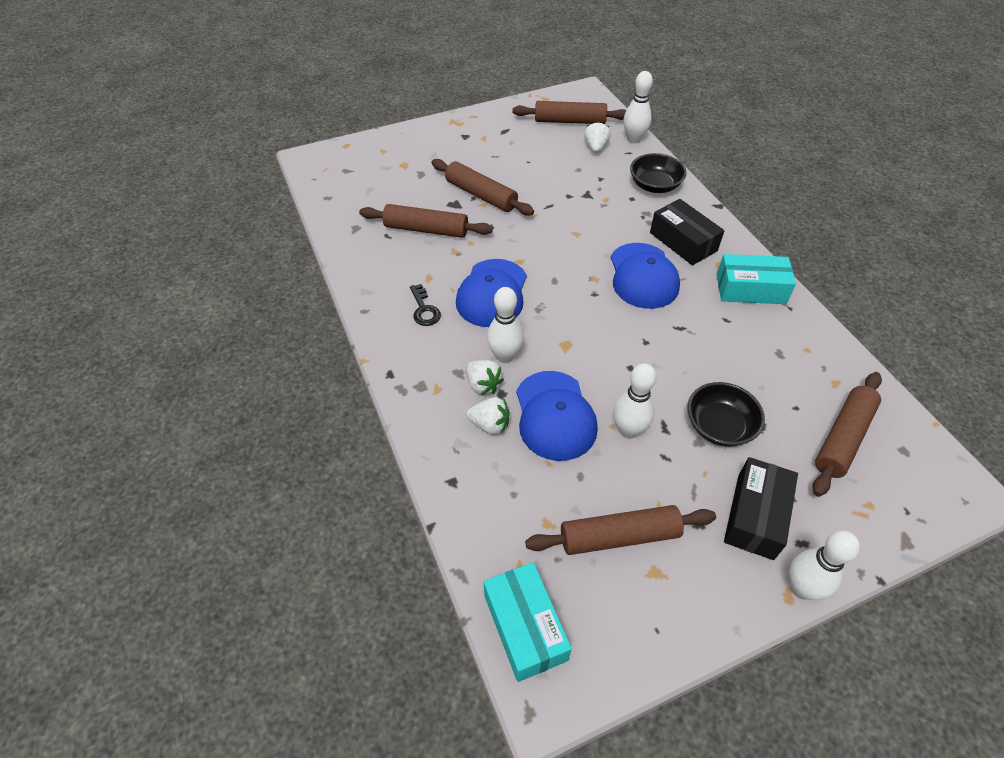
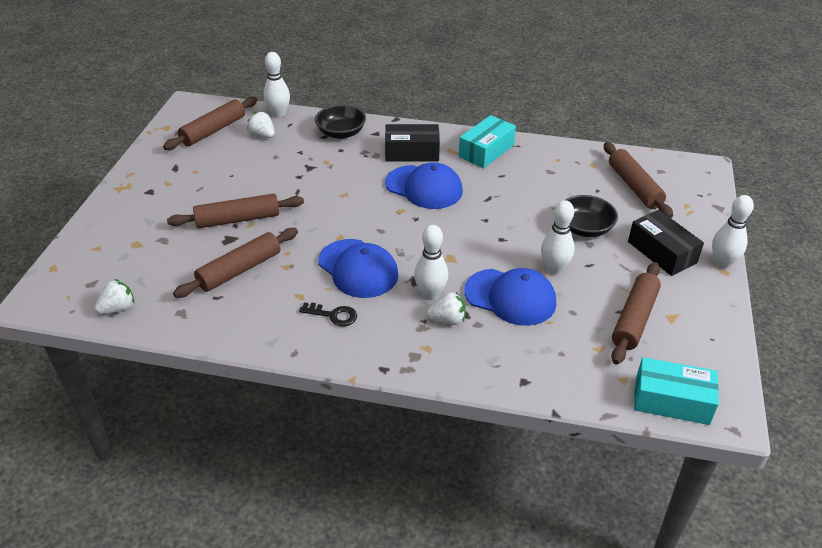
camera: 55 degrees left, 10 degrees down
(490, 425) = (489, 335): white strawberry -> white strawberry (118, 308)

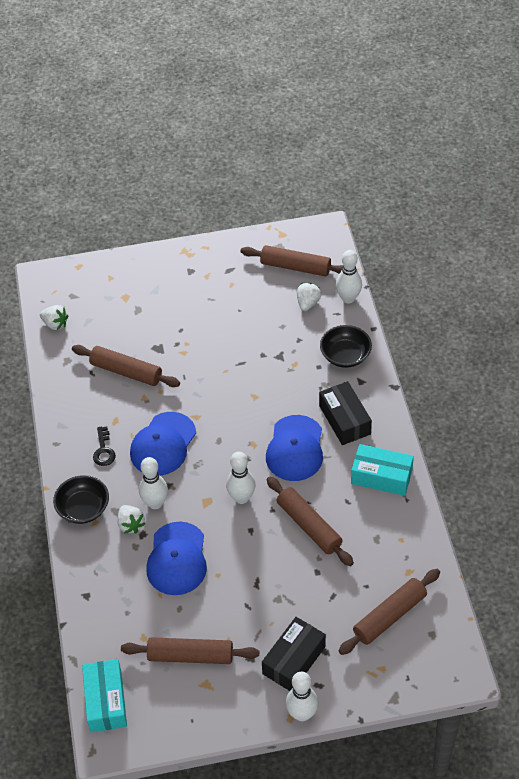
camera: 70 degrees right, 10 degrees up
(238, 219) = (184, 342): brown rolling pin -> brown rolling pin (309, 526)
(554, 269) = (228, 580): white bowling pin -> white bowling pin (241, 498)
(585, 228) = (298, 590): black bowl -> black bowl (83, 508)

